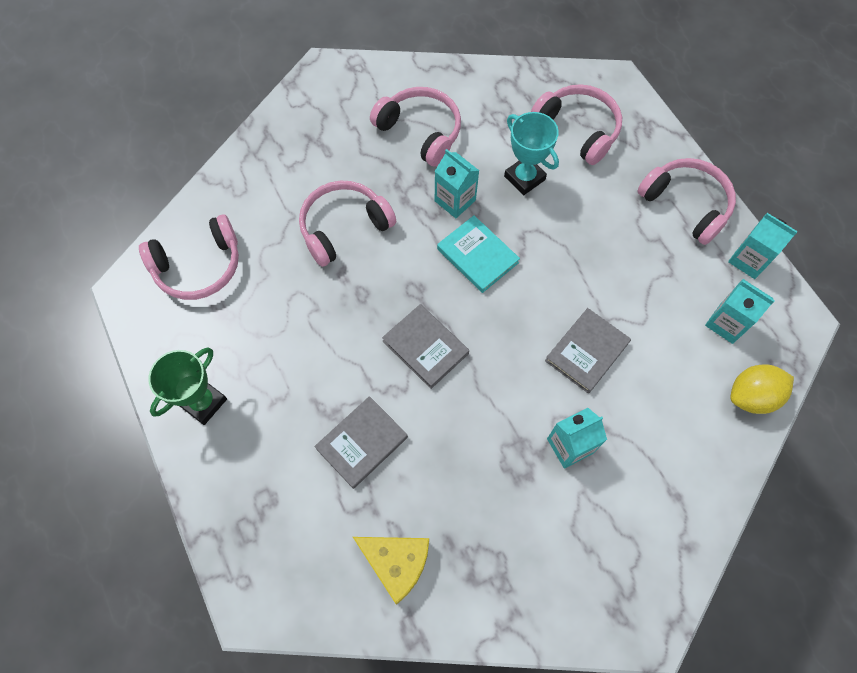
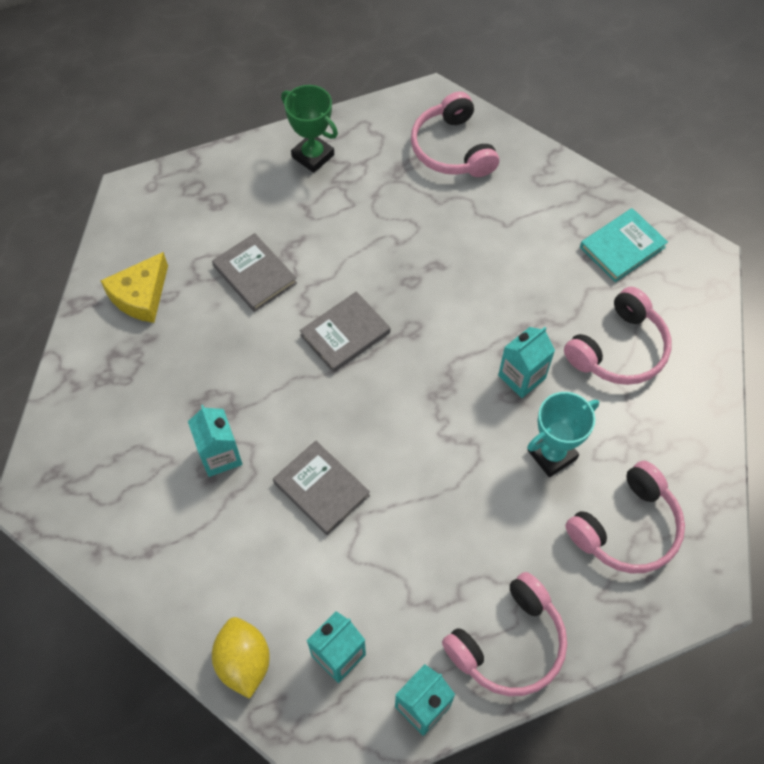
camera: 95 degrees right, 5 degrees down
(344, 227) = (491, 269): pink headphones -> none
(477, 256) = (448, 392): turquoise book -> turquoise book (622, 247)

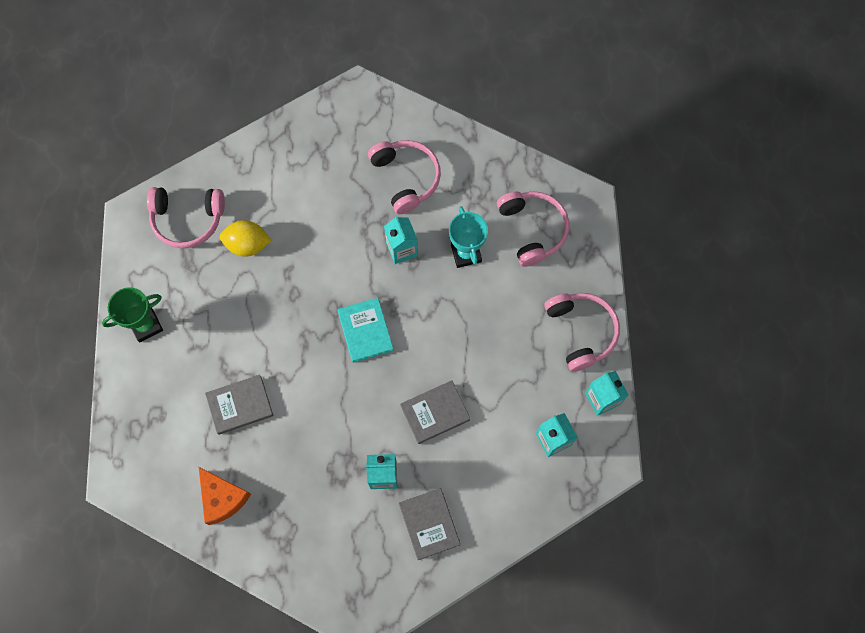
camera: 70 degrees left, 10 degrees up
(141, 296) = (222, 498): yellow cheese -> orange cheese
(244, 662) = (537, 502): yellow lemon -> yellow lemon (248, 245)
(345, 334) = (319, 355): grey book -> grey book (429, 524)
(622, 247) = (327, 139): turquoise book -> turquoise book (365, 331)

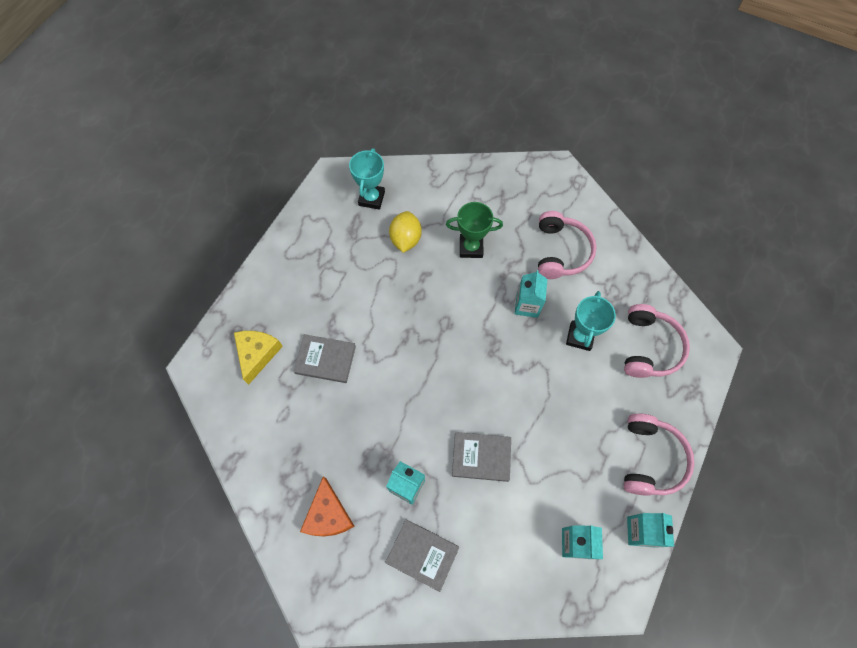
camera: 30 degrees right, 5 degrees down
(146, 325) = (293, 260): green trophy -> green trophy (471, 248)
(170, 436) = (257, 354): none -> yellow cheese
(187, 220) = (371, 198): pink headphones -> turquoise trophy
(222, 498) = (266, 427): orange cheese -> orange cheese (328, 514)
(248, 245) = (405, 239): yellow lemon -> yellow lemon turned 60 degrees clockwise
(365, 331) = (460, 355): turquoise book -> none
(429, 524) = (422, 554): grey book -> grey book turned 75 degrees counterclockwise

